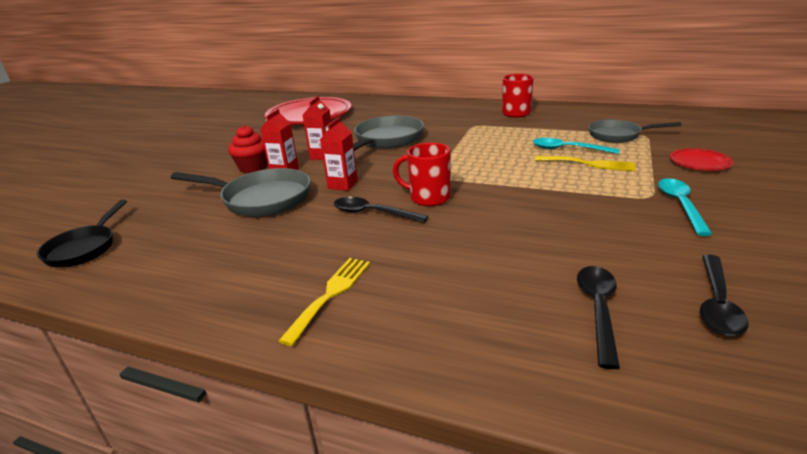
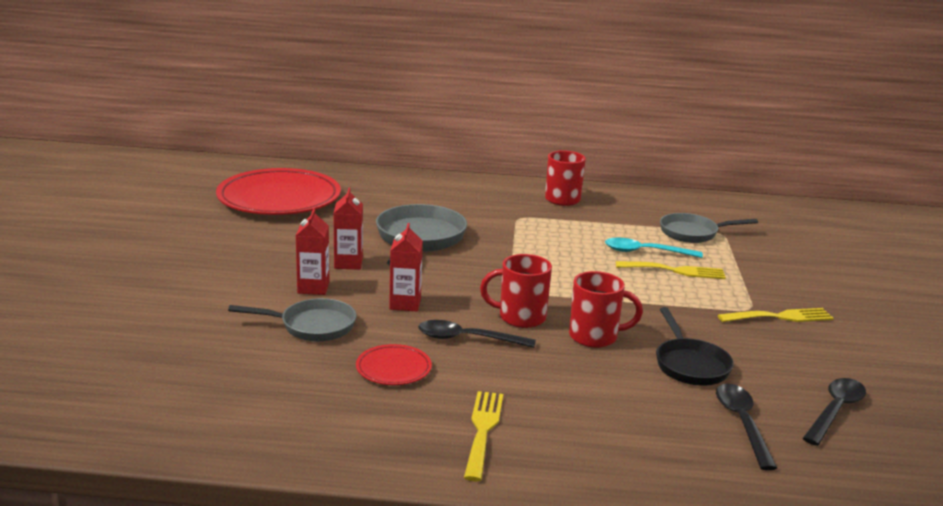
camera: 20 degrees left, 5 degrees down
(84, 248) = (124, 400): black pan -> black pan (689, 364)
(253, 167) = (262, 282): red cupcake -> none
(261, 199) = (312, 326): grey pan -> grey pan, size x0.66
(485, 216) = (595, 337): none -> red mug
(680, 205) = (780, 317): turquoise spoon -> yellow fork
(699, 163) = (785, 268): red plate -> red plate (393, 369)
(717, 304) = (835, 410): black spoon -> black spoon turned 150 degrees counterclockwise

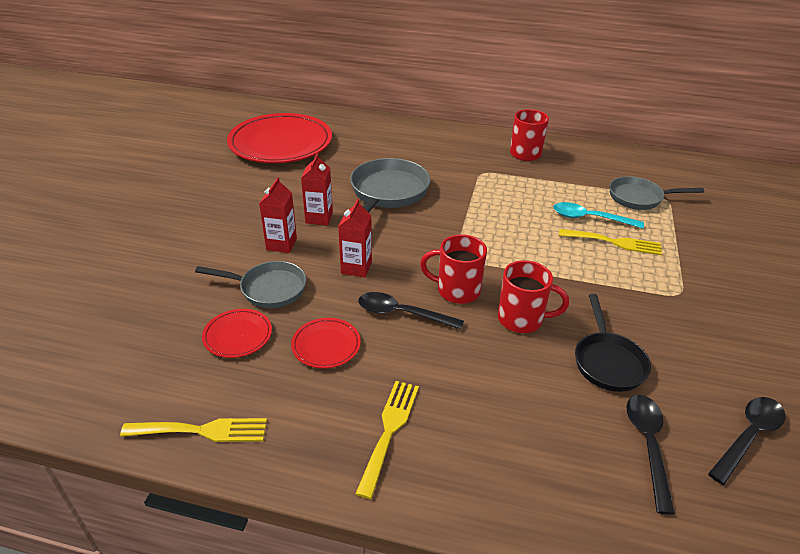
camera: 10 degrees right, 15 degrees up
(292, 366) = (238, 336): none -> red plate
(780, 317) = (708, 306): yellow fork -> yellow fork (202, 430)

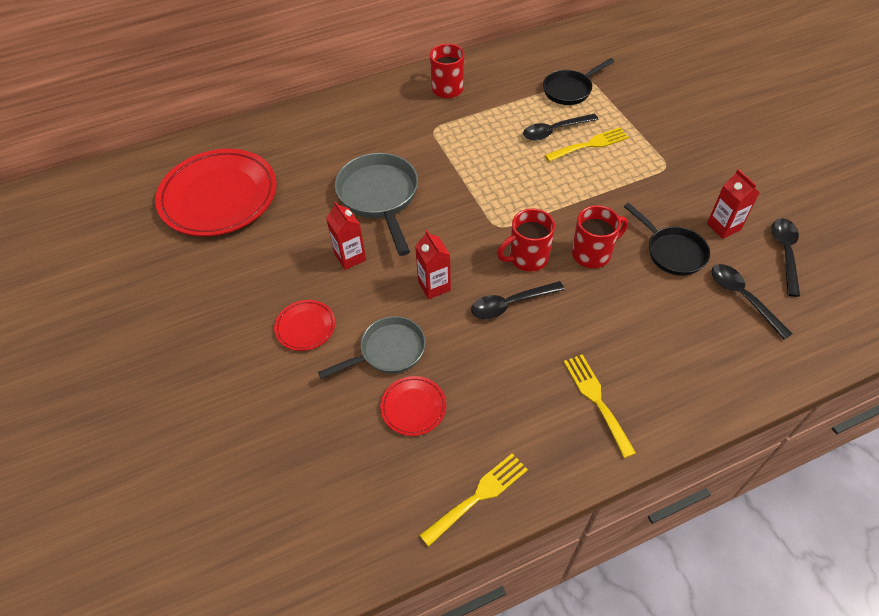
camera: 35 degrees left, 15 degrees up
(281, 244) = (349, 303): red carton -> red carton (723, 227)
(326, 345) = (487, 368): red plate -> red plate (305, 327)
(589, 218) = (554, 131): turquoise spoon -> black spoon
(639, 198) = (570, 90): grey pan -> black pan

